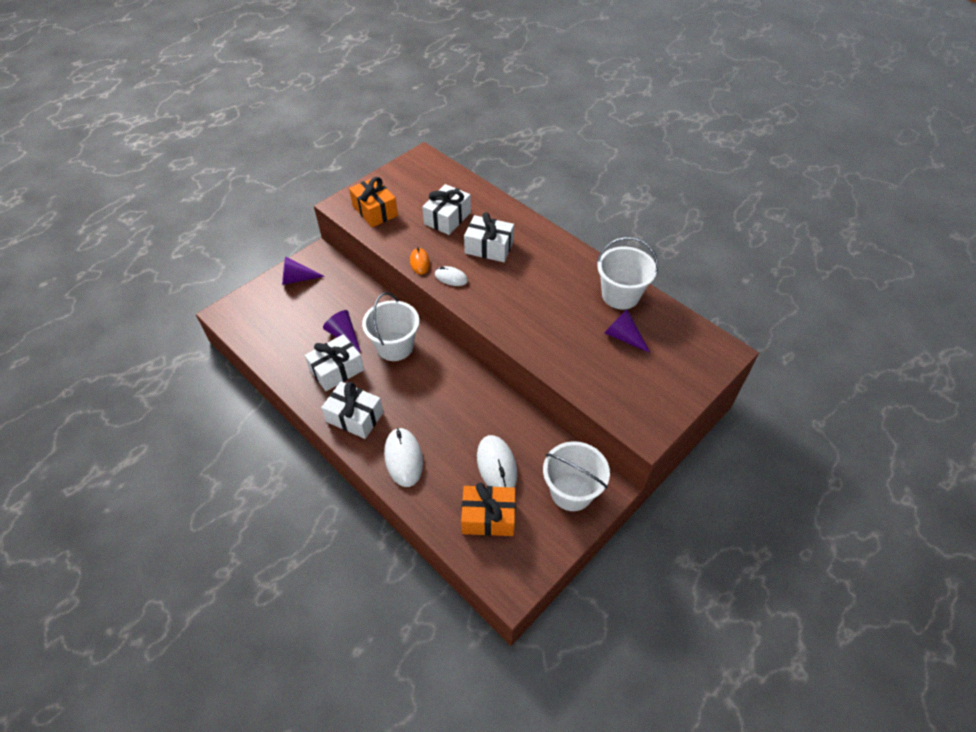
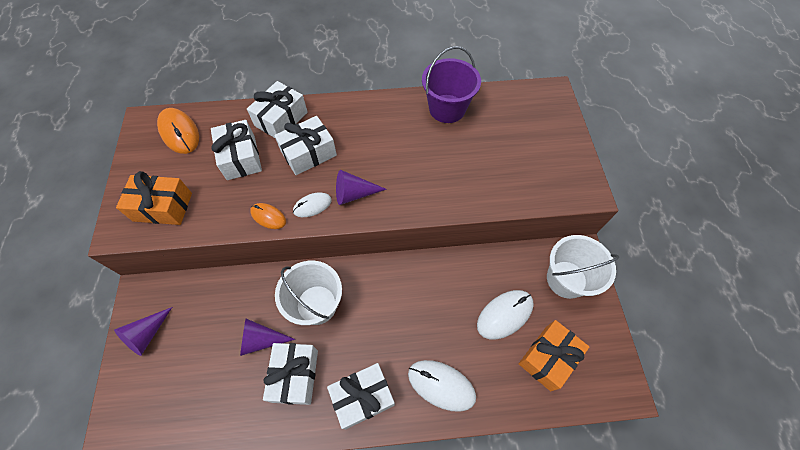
camera: 50 degrees left, 10 degrees up
(433, 177) = (179, 132): none -> orange mouse
(496, 465) = (504, 315): white mouse -> white mouse turned 60 degrees counterclockwise
(500, 215) = (281, 119): none -> white gift
(620, 295) = (447, 109): white bucket -> purple bucket
(623, 336) = (488, 137): purple cone -> purple cone (354, 194)

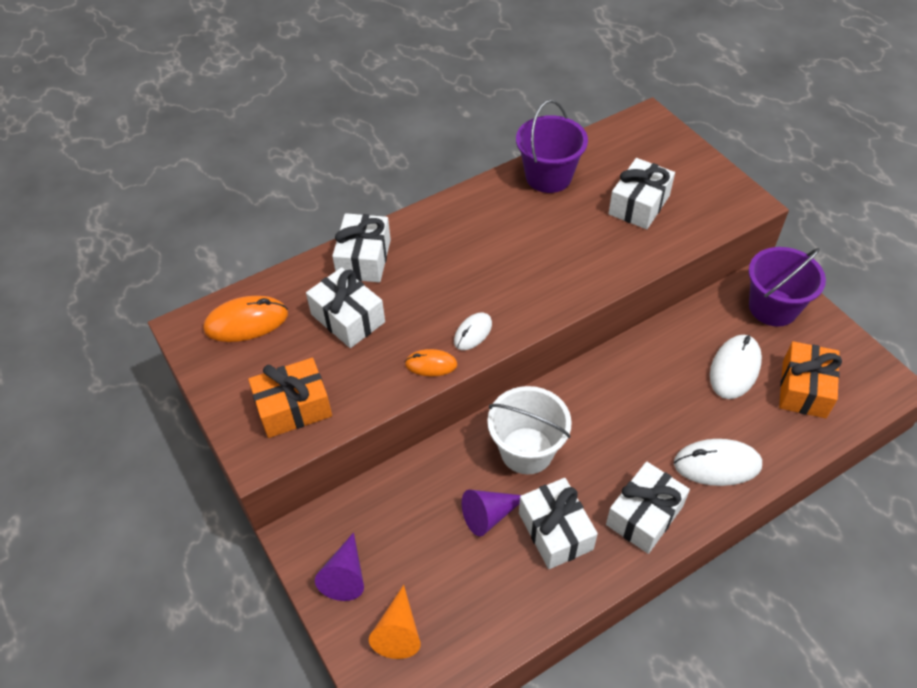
camera: 25 degrees left, 10 degrees down
(150, 393) = (398, 631): none -> orange cone
(179, 132) = (246, 322): orange mouse -> orange mouse turned 45 degrees counterclockwise
(308, 153) = (426, 282): white gift -> white gift (639, 205)
(354, 194) = (510, 302): purple cone -> none
(566, 279) = (773, 307): white bucket -> purple bucket

